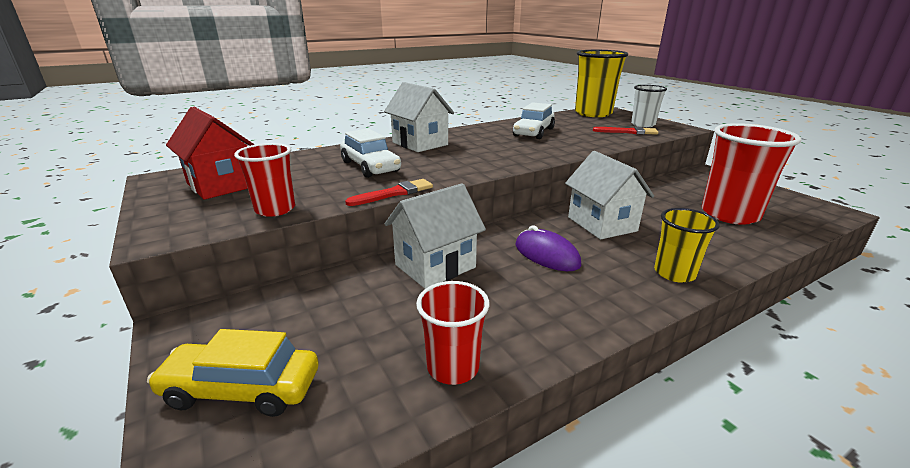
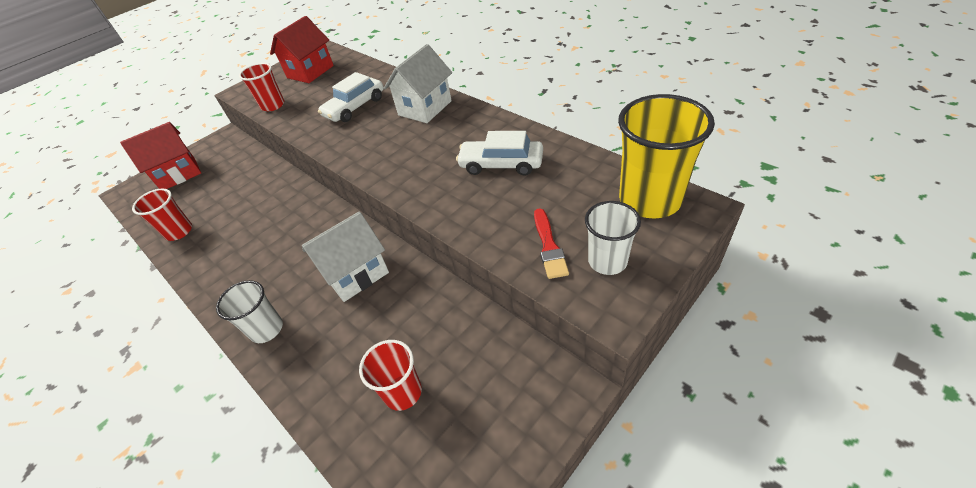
camera: 80 degrees right, 20 degrees up
(242, 389) = (178, 174): yellow car -> red house
(394, 193) = (301, 136): red brush -> none
(435, 266) = (277, 195): white house -> none
(546, 255) = (295, 246): purple mouse -> none
(674, 273) = (266, 329): yellow cup -> white cup
(730, 214) = (403, 392): red cup -> red cup, size x0.58

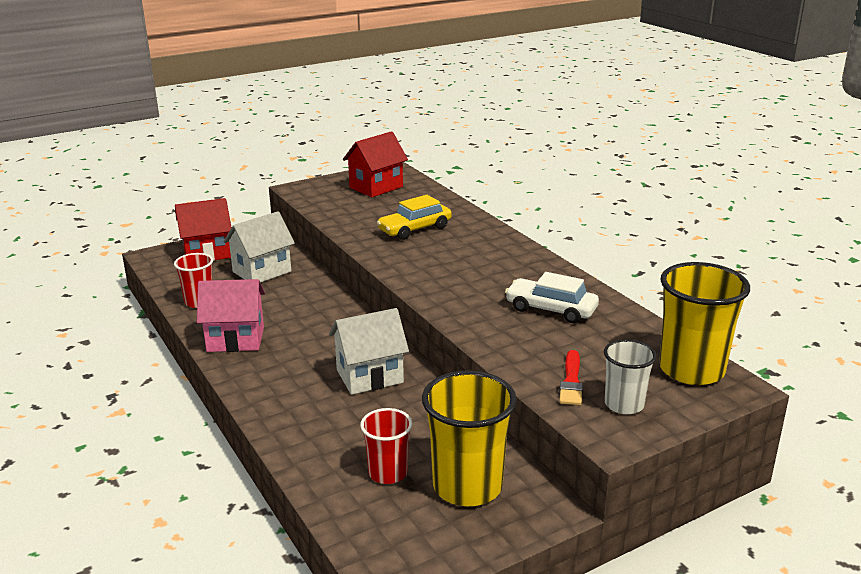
camera: 10 degrees right, 20 degrees down
(221, 267) = (235, 339): none -> pink house
(266, 329) = (269, 397): white cup -> none
(273, 105) = (329, 209): red cup -> none
(355, 107) = (415, 229): white car -> yellow car
(425, 108) = (489, 245): white house -> white house (262, 271)
(483, 384) = (467, 486): none -> yellow cup

